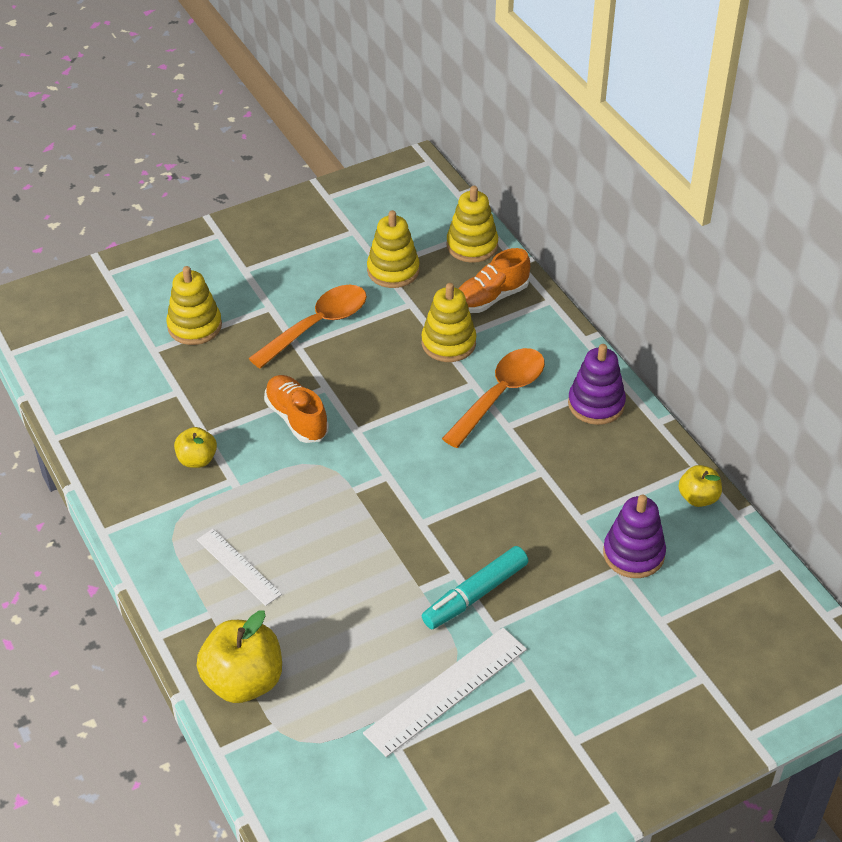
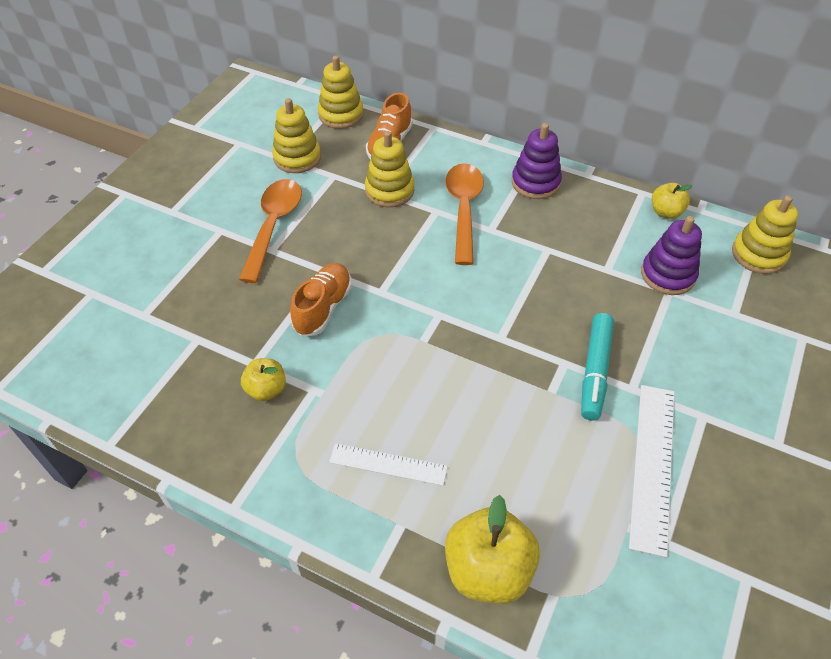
camera: 35 degrees left, 5 degrees up
(194, 326) = (165, 277): yellow stacking toy -> yellow stacking toy (758, 254)
(297, 418) = (323, 308): orange shoe -> orange shoe turned 90 degrees clockwise

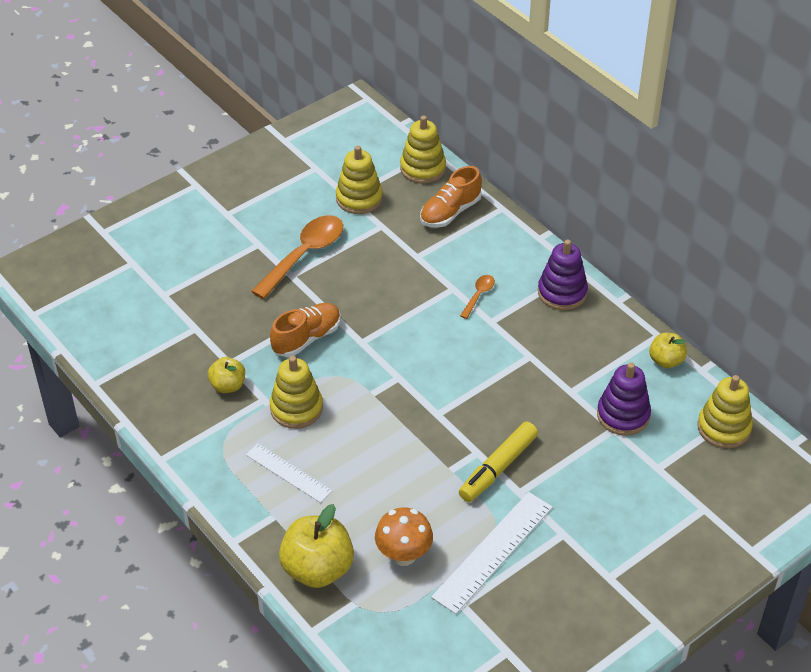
camera: 25 degrees right, 5 degrees down
(389, 190) = (423, 256): yellow stacking toy -> yellow stacking toy (296, 408)
(464, 209) = (478, 295): orange spoon -> orange spoon, size x0.47
(568, 510) = (403, 555): none -> orange mushroom
(595, 371) = (498, 468): turquoise marker -> yellow marker

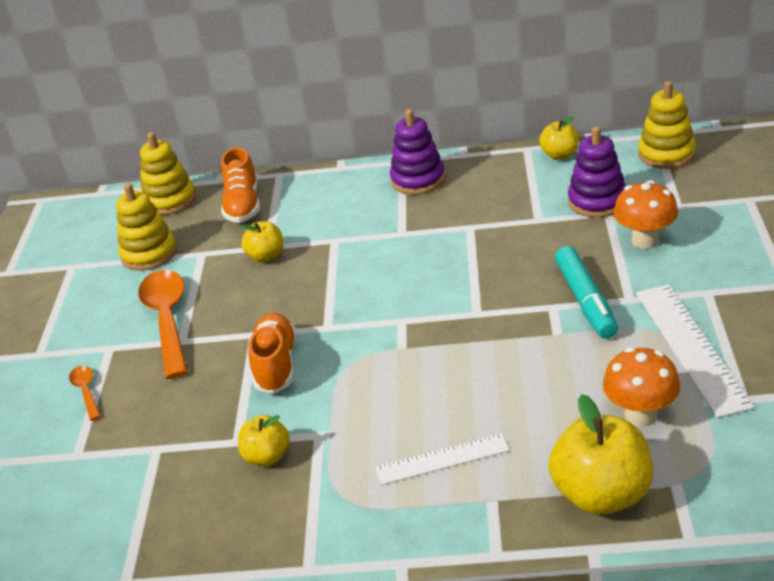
camera: 45 degrees left, 10 degrees down
(296, 408) = (360, 413): yellow stacking toy -> none
(406, 262) = (266, 256): none -> yellow apple
(478, 295) = (362, 228): orange spoon -> orange spoon (86, 391)
(498, 468) = (586, 301): yellow marker -> turquoise marker
(596, 468) = (645, 240): none -> orange mushroom

